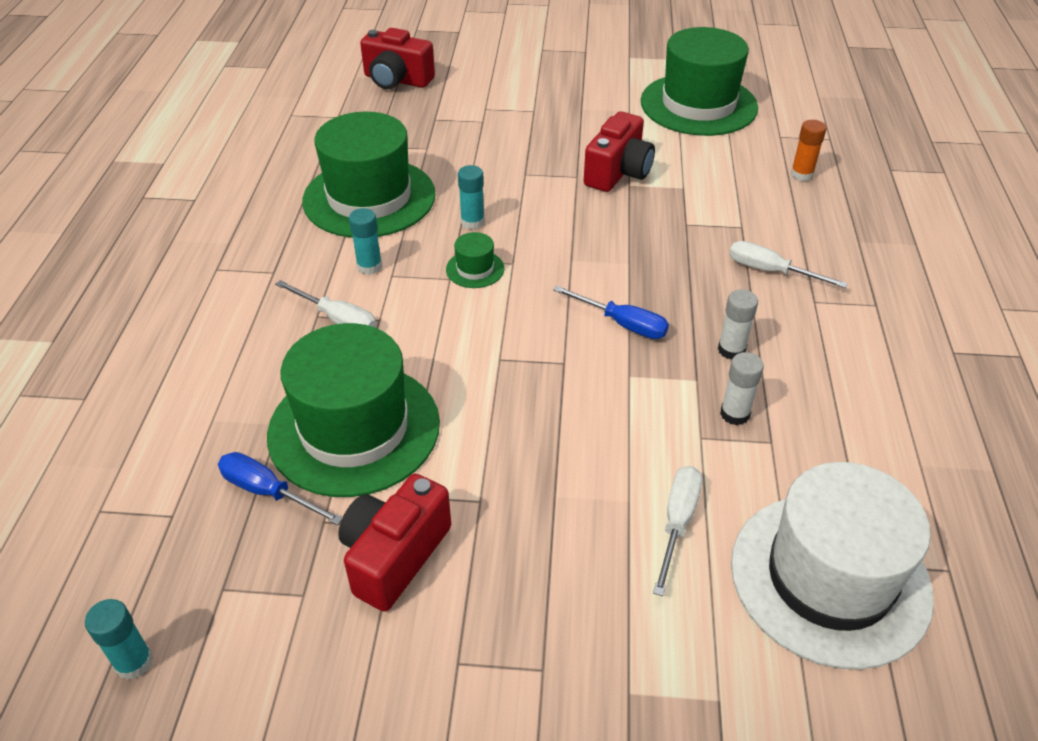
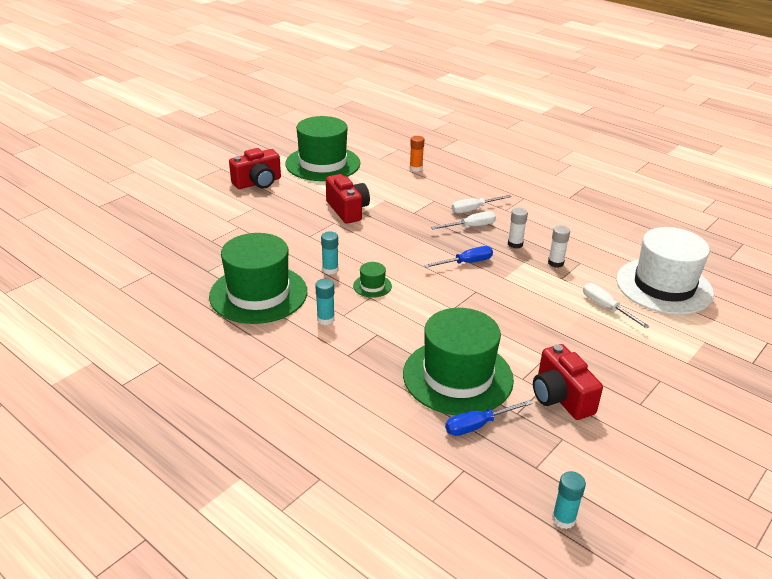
camera: 55 degrees left, 10 degrees down
(337, 319) = (360, 348): white screwdriver -> white screwdriver (471, 227)
(397, 80) = (146, 235): red camera -> red camera (258, 183)

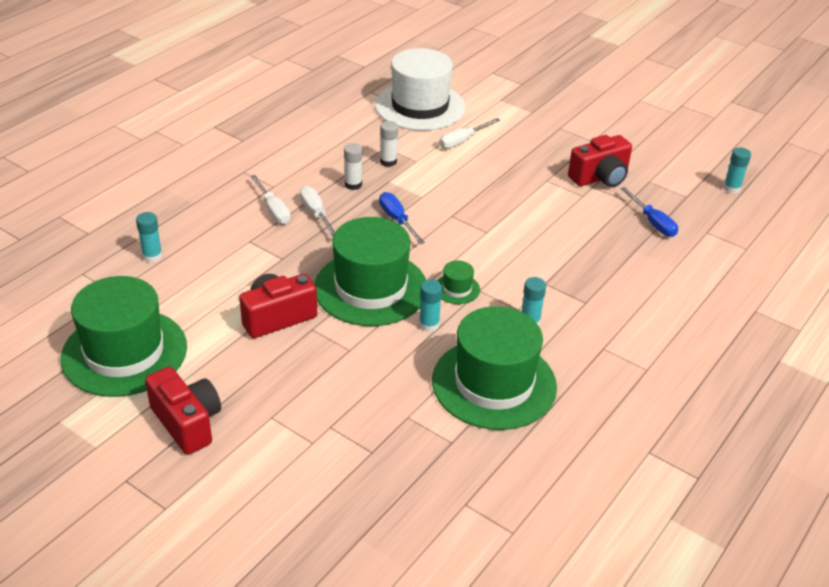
camera: 95 degrees left, 5 degrees up
(416, 168) = (152, 256): orange glue stick -> turquoise glue stick
(457, 376) = (593, 231): green hat -> green hat (371, 288)

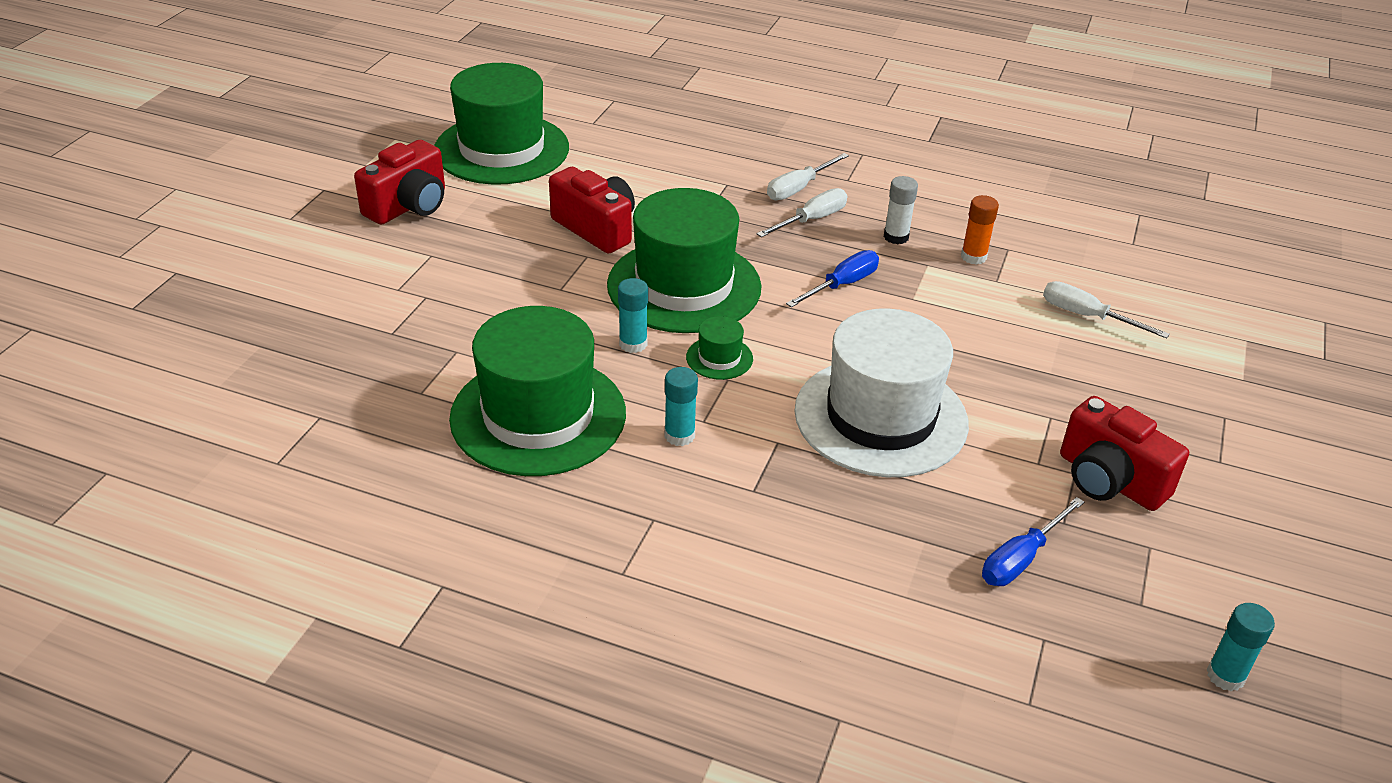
camera: 75 degrees right, 0 degrees up
(152, 256) = (663, 131): turquoise glue stick -> none
(388, 162) = (973, 257): white glue stick -> orange glue stick
(420, 106) = (1144, 263): white hat -> white hat (880, 417)

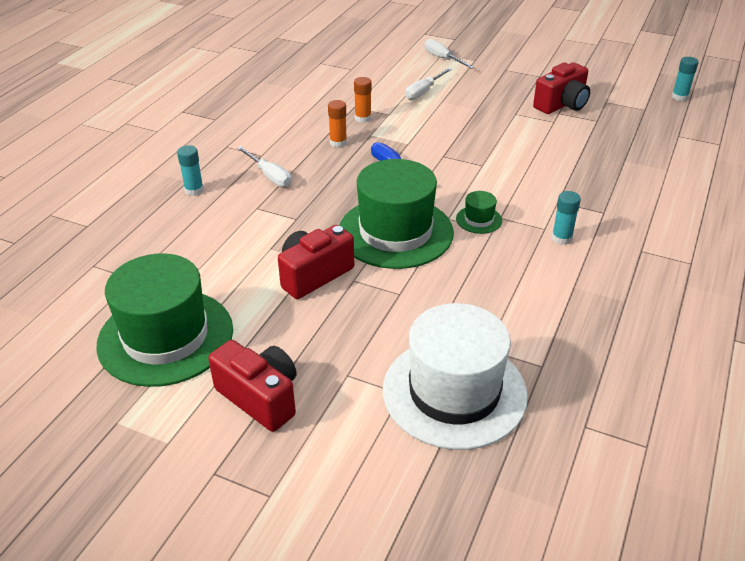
camera: 85 degrees left, 0 degrees up
(538, 415) = (556, 301): green hat -> none
(633, 344) = (467, 257): turquoise glue stick -> turquoise glue stick (194, 190)
(811, 220) = (313, 173): white screwdriver -> white screwdriver (443, 59)
(880, 417) = (527, 164): white hat -> white hat (454, 392)
(896, 237) = (338, 142): white glue stick -> orange glue stick
(1021, 559) = (627, 135): blue screwdriver -> none

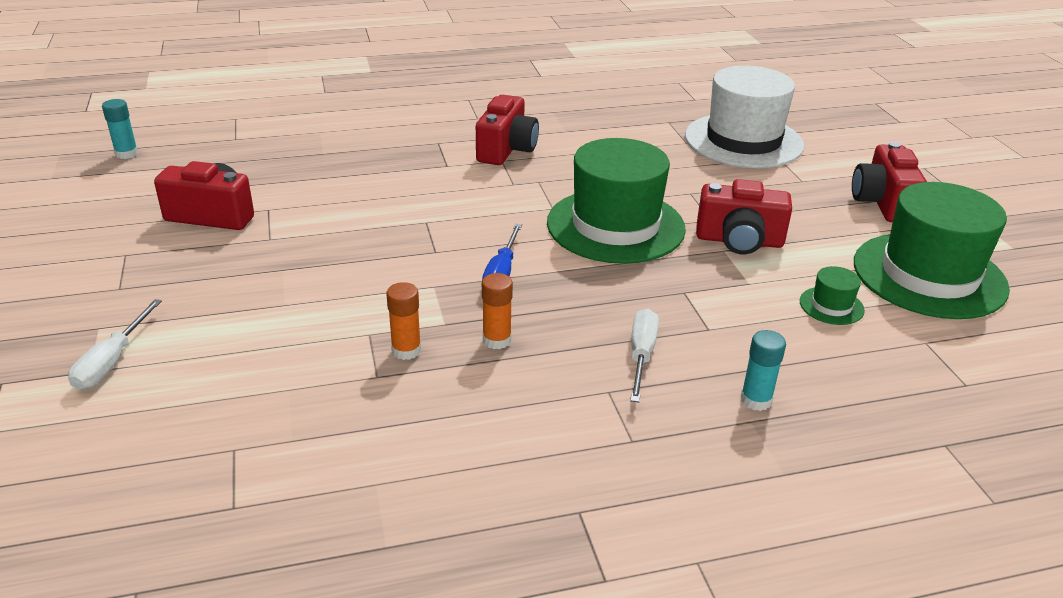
camera: 130 degrees left, 5 degrees down
(423, 92) = (264, 331): white screwdriver -> none
(479, 219) = (532, 192): green hat -> green hat (831, 306)
(561, 238) = (506, 150): turquoise glue stick -> red camera

